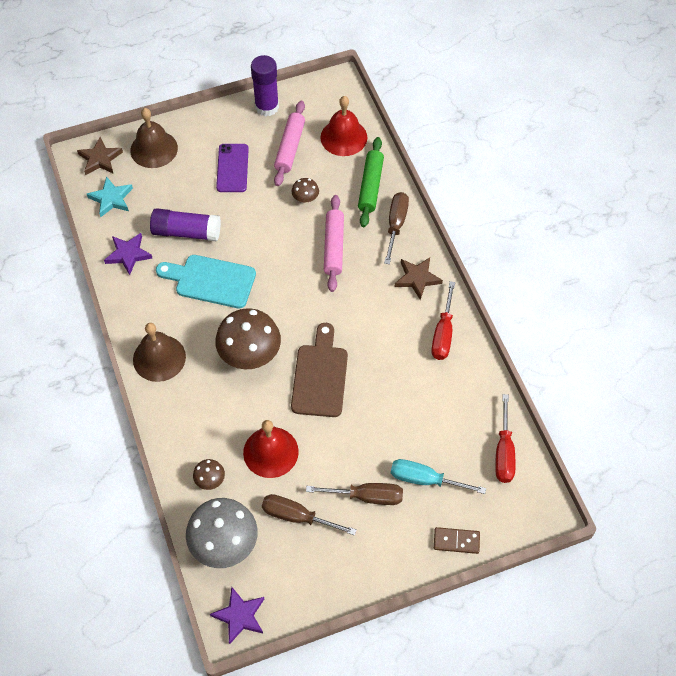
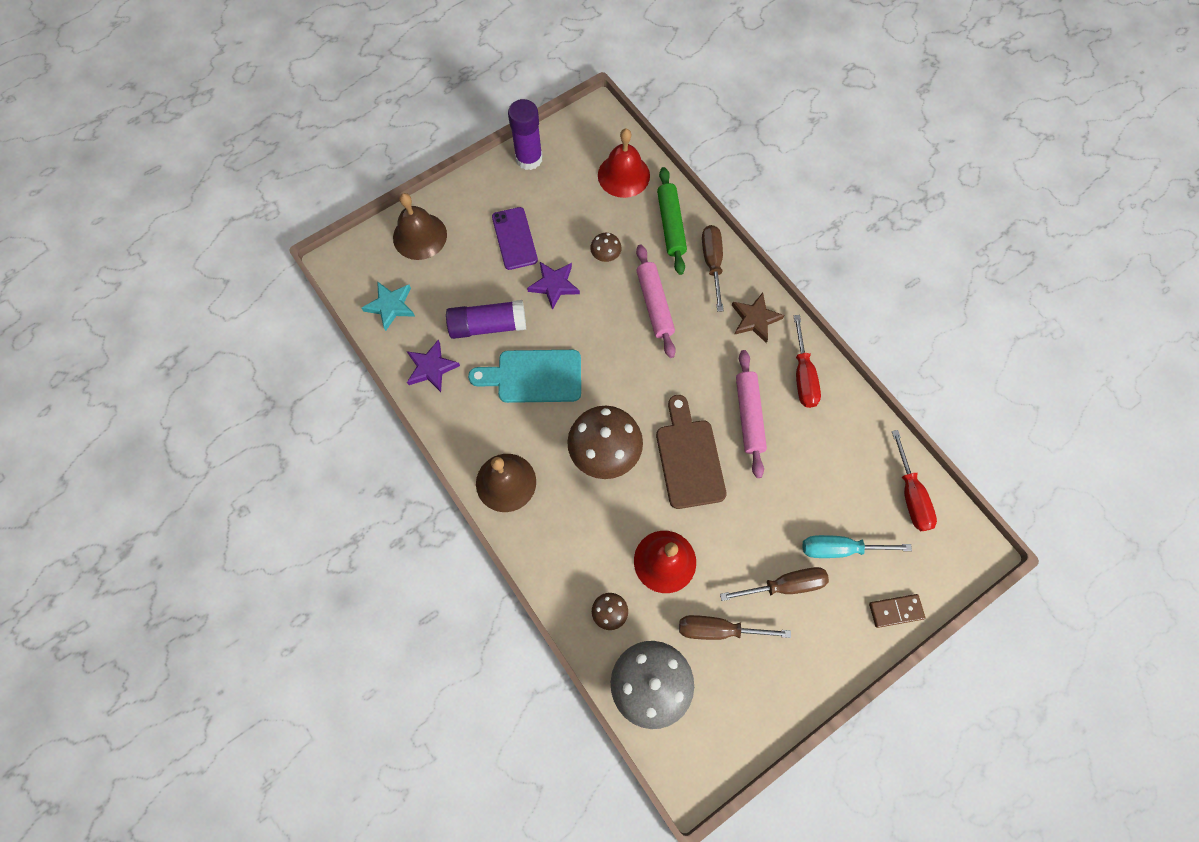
camera: 15 degrees left, 10 degrees up
(100, 159) = (363, 262): brown star -> none
(240, 616) = (694, 765): purple star -> purple star (554, 285)
(290, 148) = (569, 200): pink rolling pin -> pink rolling pin (749, 416)

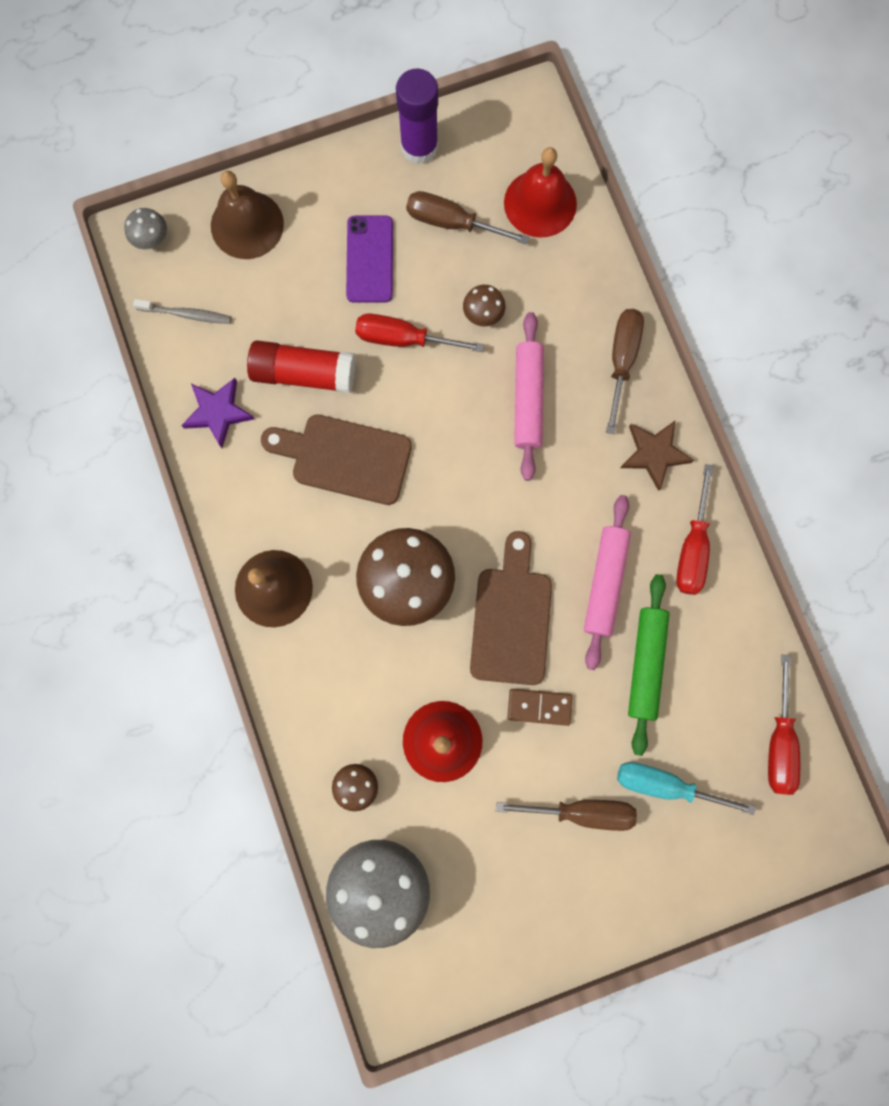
camera: 15 degrees right, 10 degrees up
(352, 261) = (151, 239): none -> grey mushroom
(390, 306) = (186, 314): turquoise star -> grey toothbrush
(488, 326) = (304, 373): purple glue stick -> red glue stick
(534, 376) = (344, 458): turquoise cutting board -> brown cutting board
(554, 285) = (404, 339): purple star -> red screwdriver
(670, 225) = (582, 292): green rolling pin -> green rolling pin (645, 664)
(719, 629) = (483, 843): brown screwdriver -> brown screwdriver (452, 223)
(895, 611) = (709, 880): brown domino -> brown domino (539, 706)

